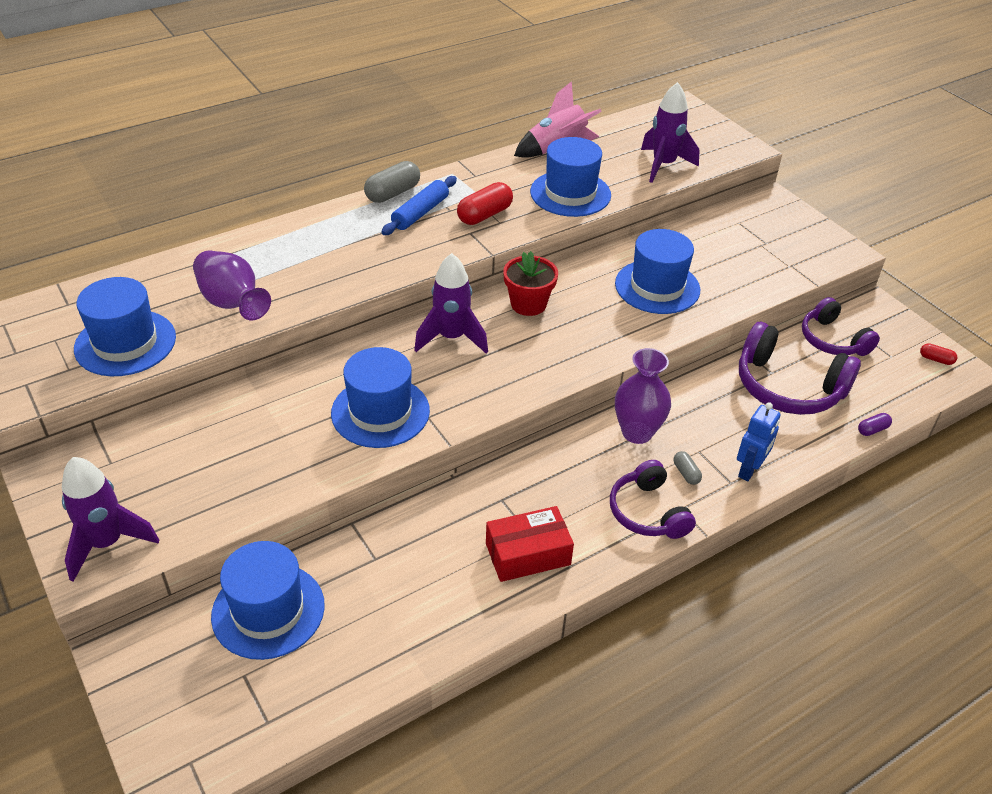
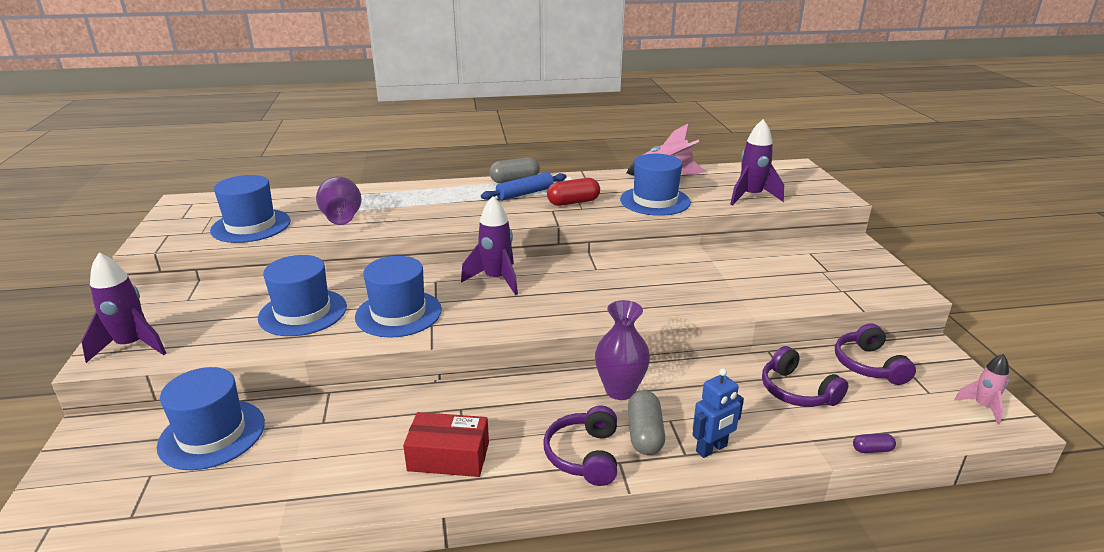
camera: 25 degrees right, 15 degrees down
(528, 304) = (577, 271): red flower pot -> none
(657, 287) = (700, 281): blue hat -> blue hat (303, 312)
(686, 473) = (644, 434): grey capsule -> grey capsule, size x1.91
(788, 387) = (797, 391): purple headphones -> purple headphones, size x0.65
(936, 359) = (982, 407): red capsule -> pink rocket

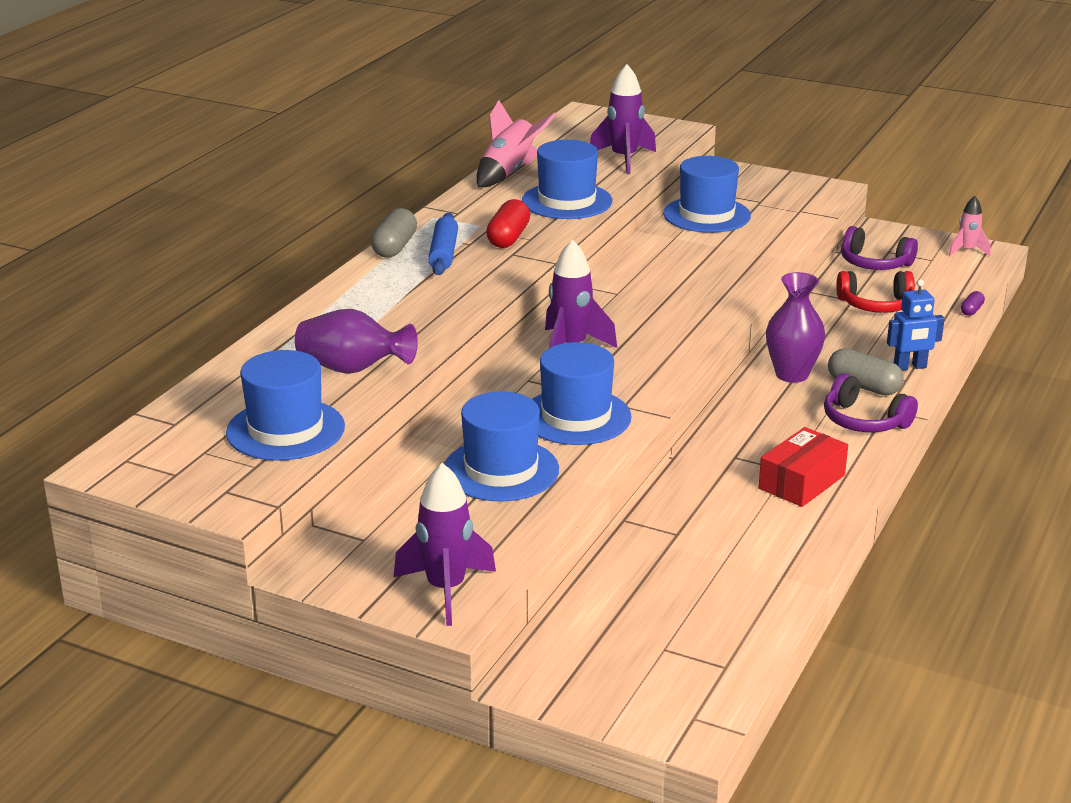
camera: 55 degrees left, 0 degrees up
(212, 434) = (628, 602): blue hat -> blue hat (706, 215)
(711, 449) = (910, 367): blue robot -> blue robot turned 75 degrees clockwise
(797, 391) = (876, 305): purple headphones -> red headphones

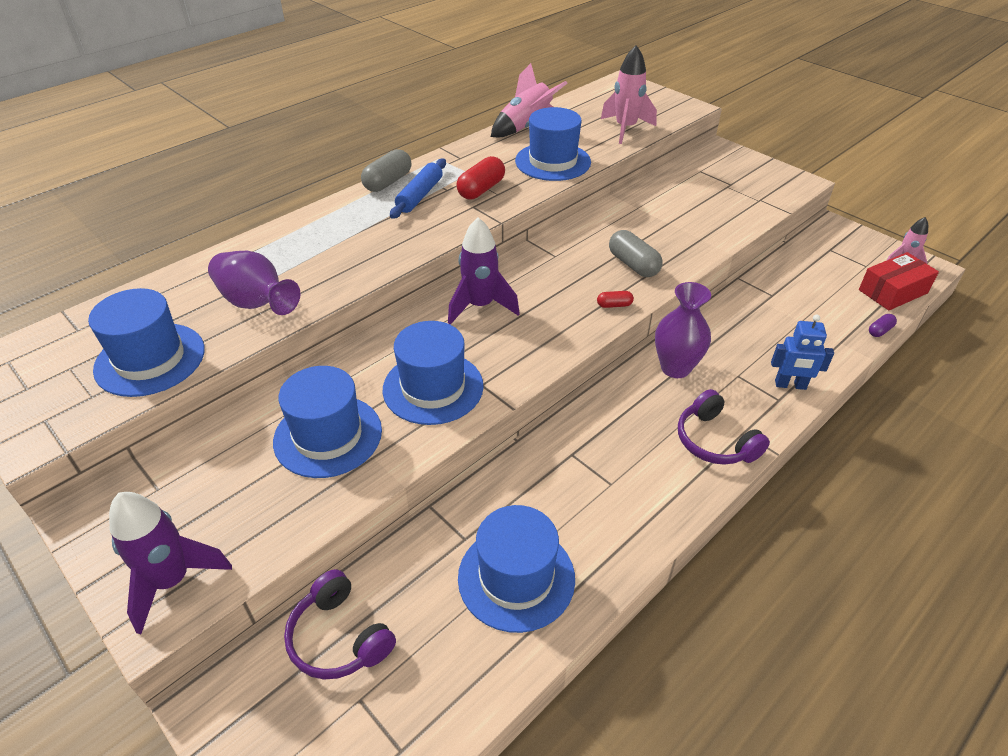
camera: 20 degrees right, 15 degrees up
(624, 159) = (625, 129): purple rocket -> pink rocket
(706, 215) = (677, 190): blue hat -> blue hat (516, 577)
(709, 323) = (614, 305): none -> red capsule
(801, 482) = (616, 504): red box -> red box (893, 291)
(863, 386) = (735, 398): grey capsule -> grey capsule (633, 265)
(874, 263) = (811, 259): purple headphones -> purple headphones (339, 637)
(876, 305) = (791, 305): red headphones -> none

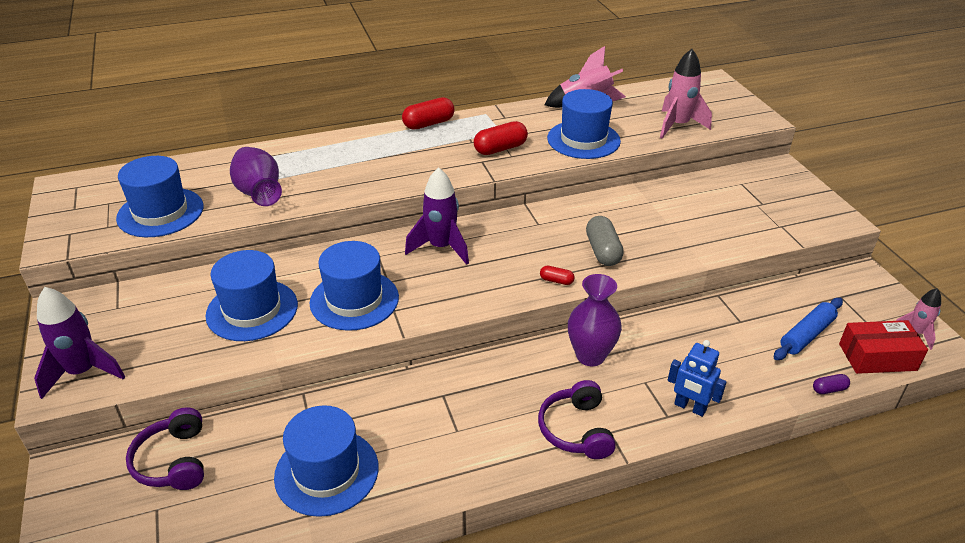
camera: 25 degrees right, 5 degrees down
(388, 182) = (428, 124): grey capsule -> red capsule
(420, 195) = (445, 141): blue rolling pin -> blue rolling pin (806, 335)

